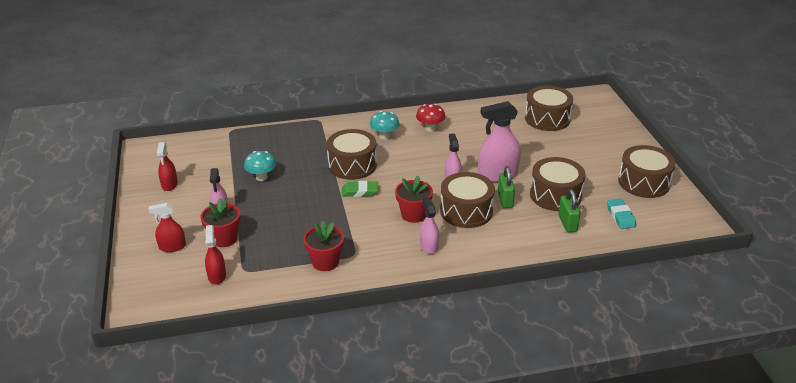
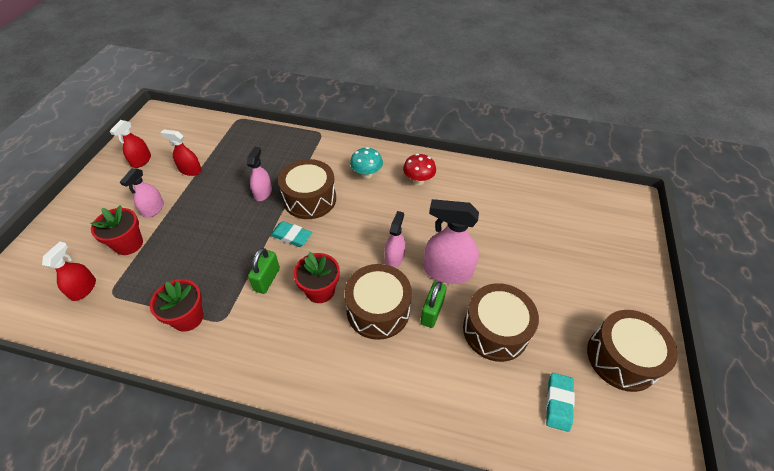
camera: 25 degrees right, 15 degrees up
(172, 247) = (81, 235): red spray bottle -> red spray bottle (190, 170)
(261, 177) = (219, 182): turquoise mushroom -> none
(360, 192) = (291, 236): green eraser -> turquoise eraser
(429, 246) = (303, 344): pink spray bottle -> pink spray bottle (263, 193)
(547, 118) = (554, 212): brown drum -> none
(567, 223) = (482, 383): green padlock -> green padlock (267, 279)

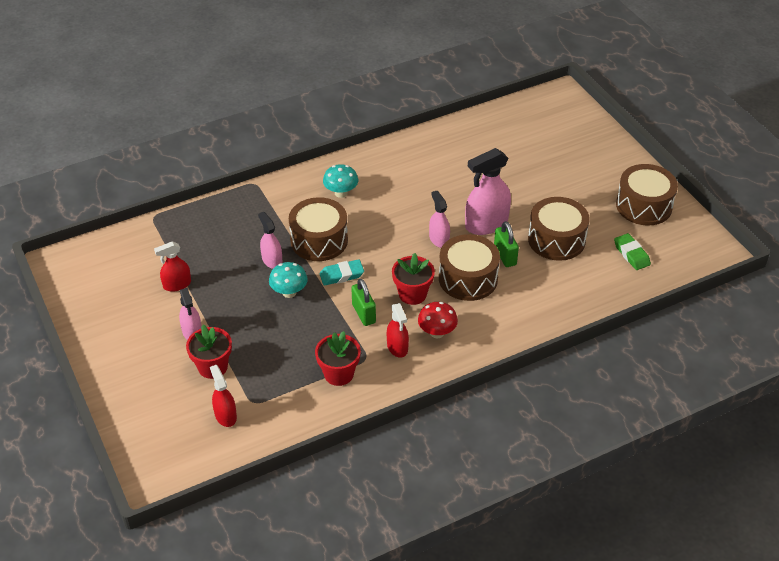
camera: 40 degrees left, 5 degrees down
(141, 161) = (114, 307): red spray bottle -> red spray bottle (397, 347)
(242, 224) = (289, 292): none -> turquoise mushroom
(418, 180) = (389, 173): red mushroom -> red mushroom (437, 332)
(558, 403) = (631, 254): turquoise eraser -> green eraser

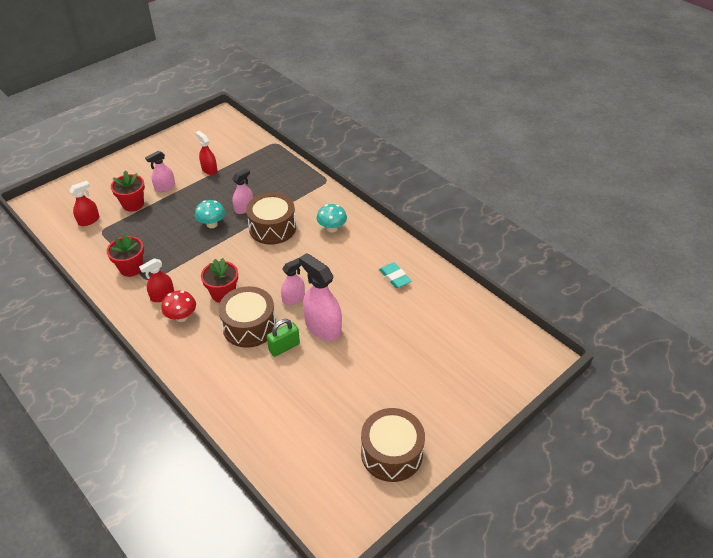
camera: 75 degrees right, 0 degrees up
(341, 275) = (236, 248): turquoise eraser -> turquoise eraser (394, 277)
(363, 313) = (196, 269): green padlock -> none
(556, 240) = (317, 383): brown drum -> none
(631, 254) = (312, 450): green eraser -> none

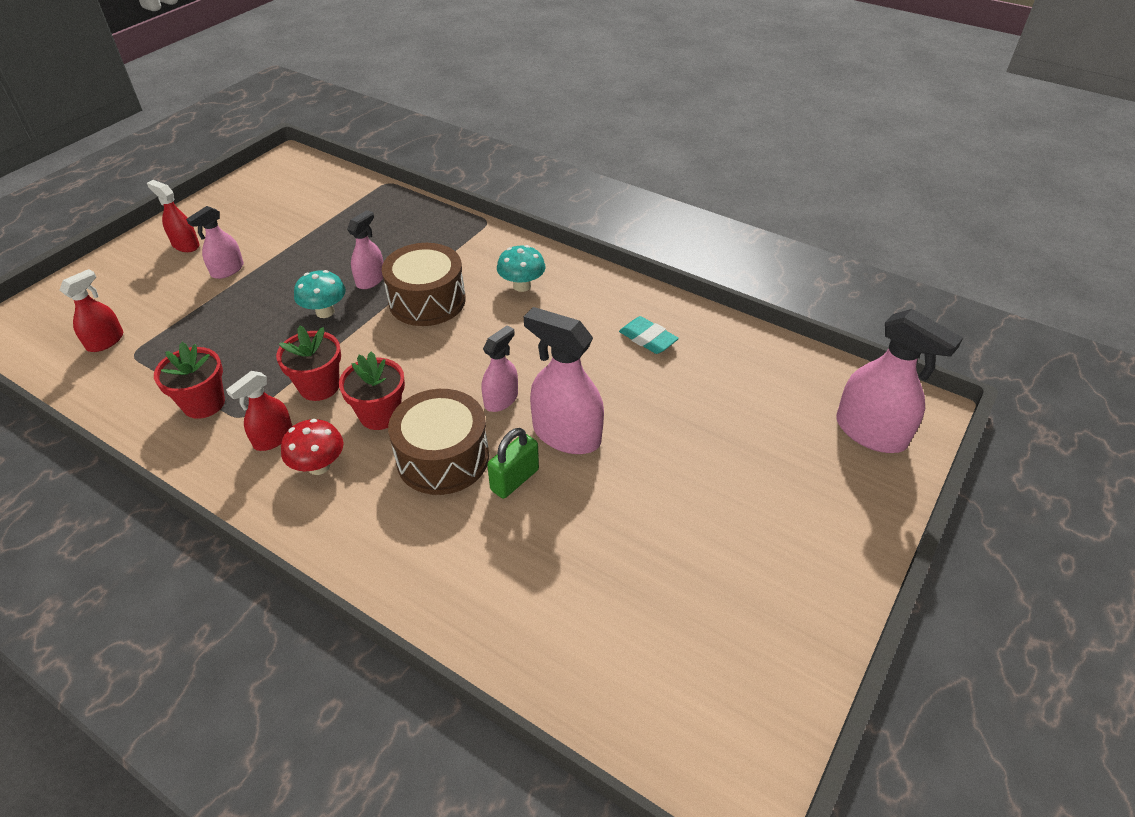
camera: 15 degrees left, 0 degrees up
(133, 204) = (179, 304): red flower pot -> red flower pot (319, 386)
(209, 169) = (294, 234): red spray bottle -> red spray bottle (185, 245)
(391, 453) = (765, 617): brown drum -> none
(505, 363) = (870, 432): none -> pink spray bottle

